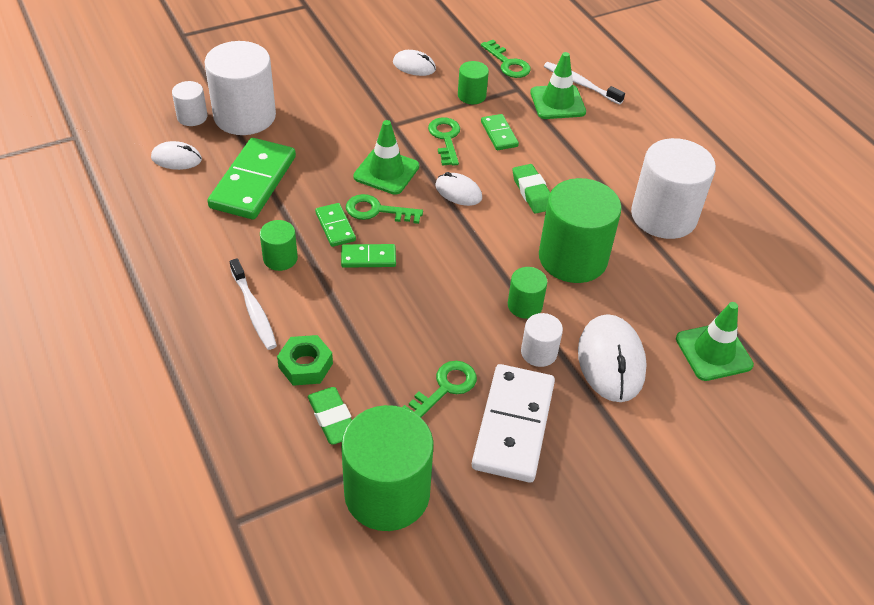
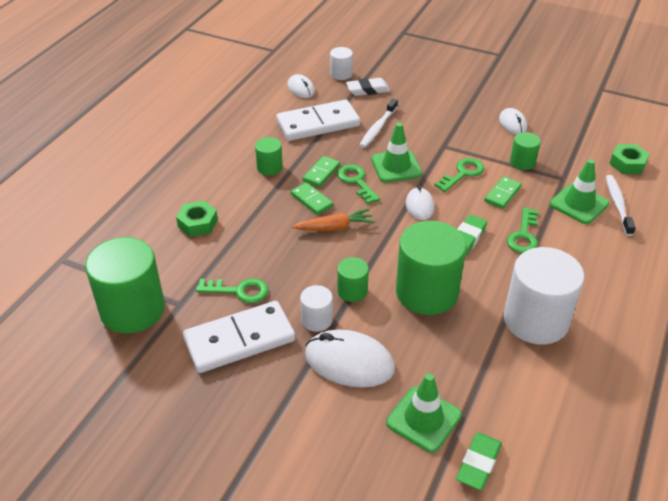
camera: 55 degrees right, 5 degrees down
(245, 116) = (368, 90): white cylinder -> white eraser
(253, 182) = (318, 124): green domino -> white domino
(254, 310) = (218, 181): white toothbrush -> white toothbrush (378, 128)
(332, 419) = (168, 256): green eraser -> green eraser (478, 464)
(426, 265) = (335, 227): none -> orange carrot
(508, 63) = (582, 160): green key -> green key (523, 235)
(539, 45) = (627, 163): none -> green nut
(611, 361) = (349, 362): white mouse -> white mouse turned 60 degrees clockwise

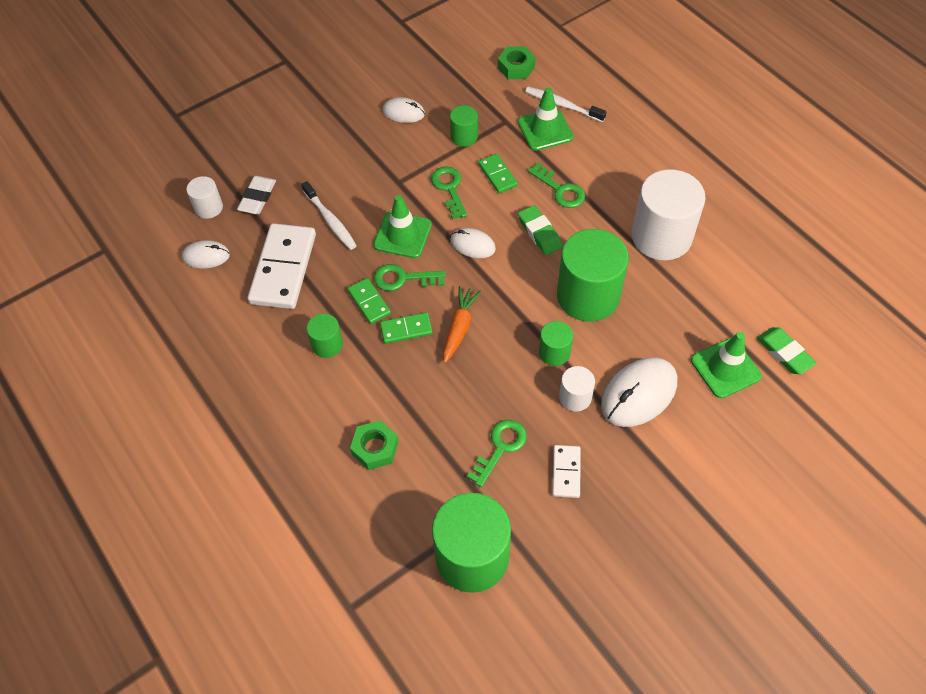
camera: 60 degrees left, 15 degrees up
(239, 339) = (566, 472): white domino -> white domino, size x0.50

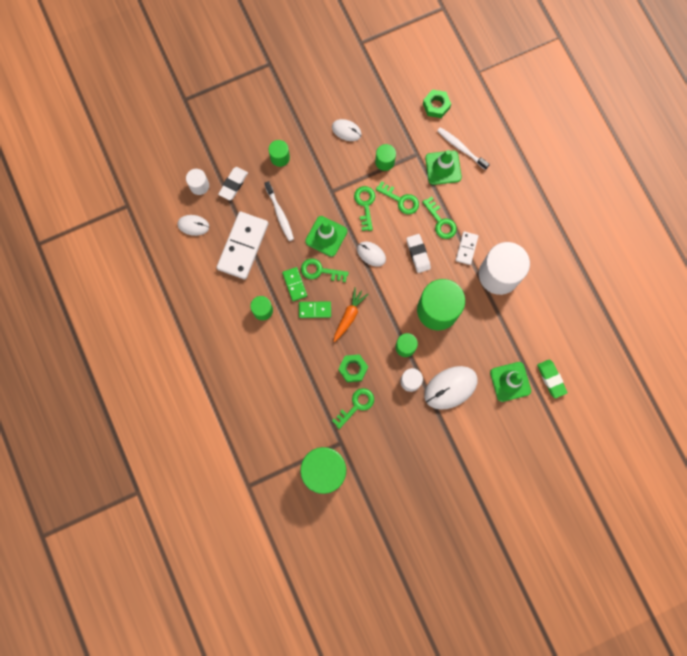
camera: 10 degrees right, 20 degrees up
(318, 156) = (280, 157): none -> green cylinder
(375, 448) = (280, 389): green nut -> green nut (353, 369)
(497, 175) = (400, 200): green domino -> green key
(539, 233) = (418, 254): green eraser -> white eraser
(566, 472) = (392, 430): white domino -> white domino (466, 248)

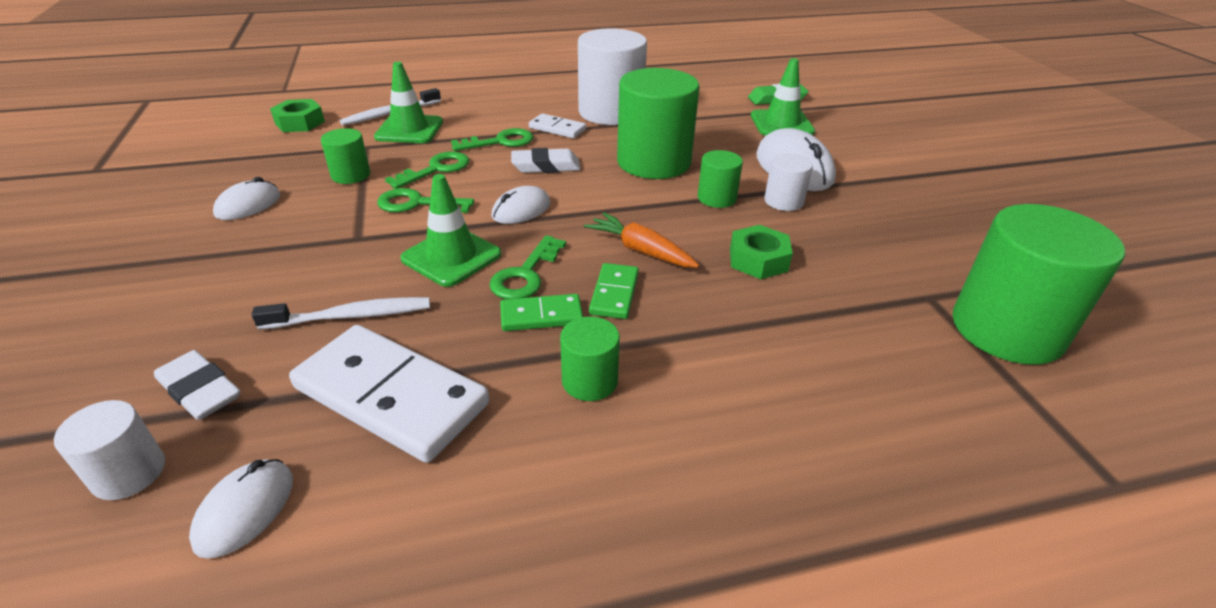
camera: 80 degrees left, 40 degrees down
(280, 157) = (212, 297): green cylinder -> none
(356, 405) = (839, 266): green key -> none

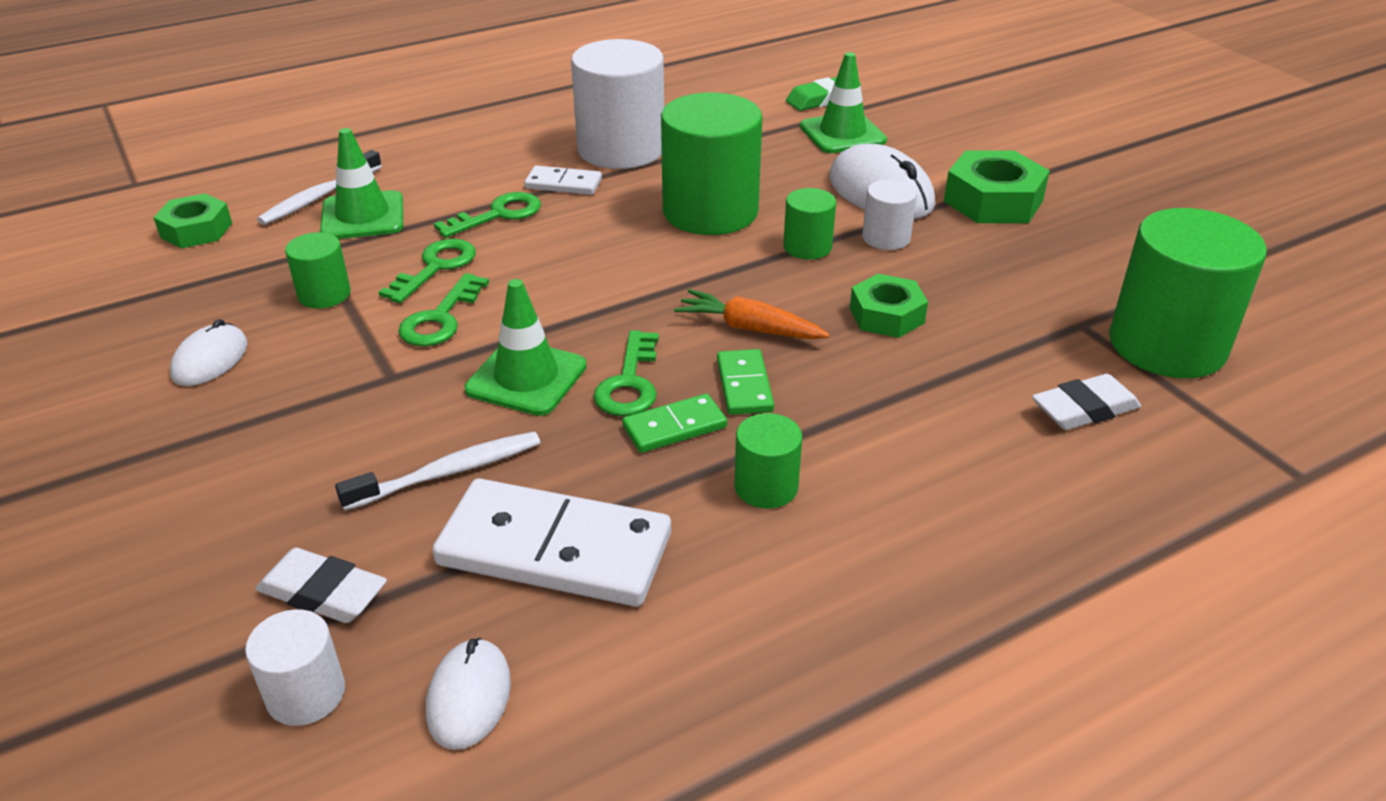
camera: 15 degrees left, 0 degrees up
(417, 204) = (440, 318): green key -> green key turned 60 degrees counterclockwise
(521, 210) = (578, 303): white mouse -> none
(546, 166) = (577, 240): white eraser -> white eraser (1084, 409)
(885, 187) = (993, 201): none -> green nut

